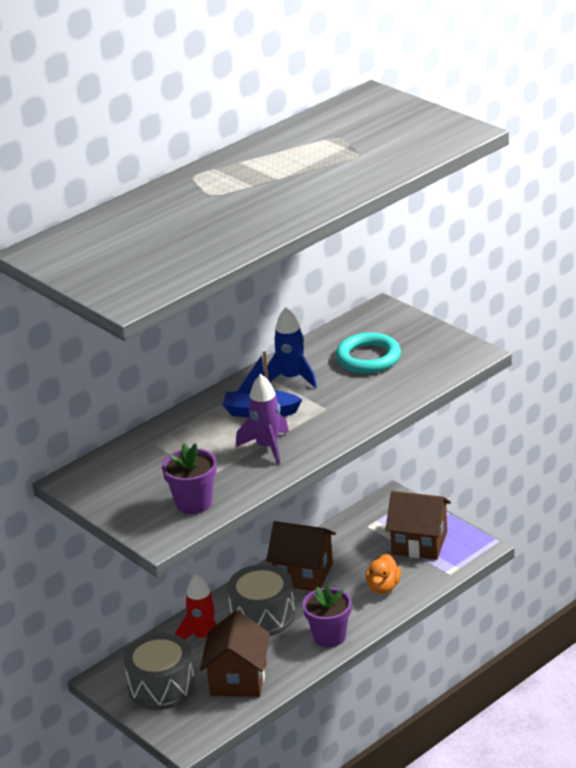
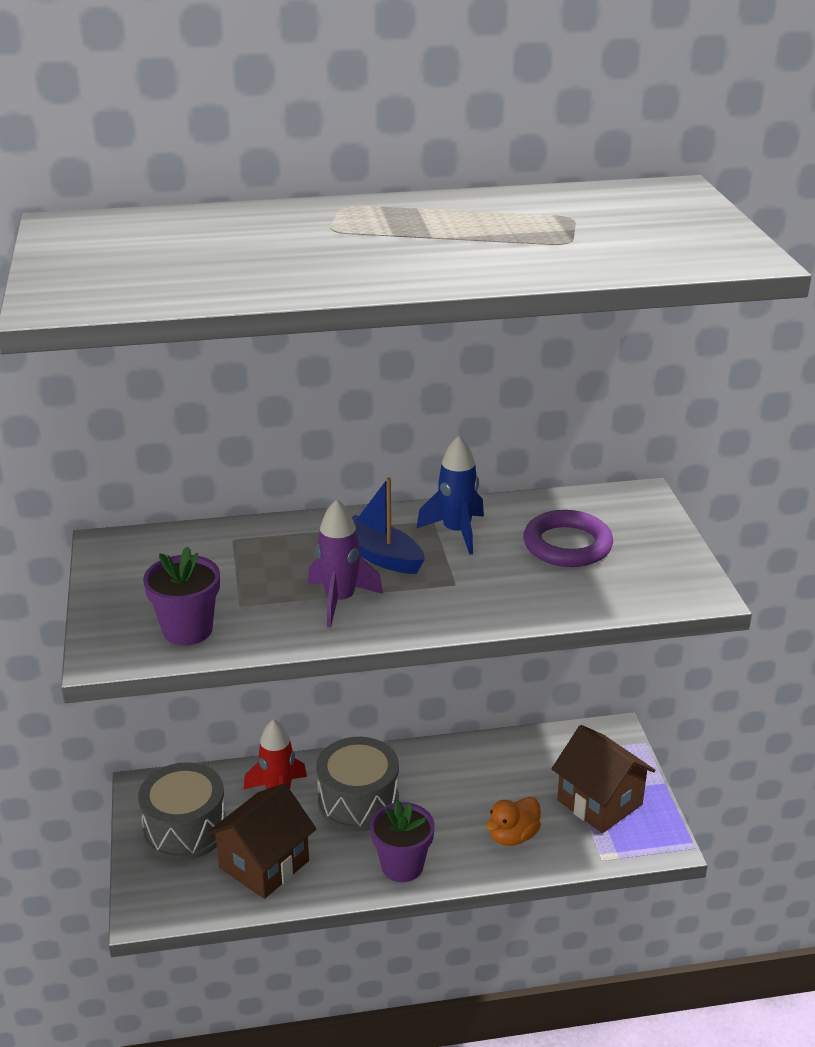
camera: 30 degrees right, 0 degrees up
(303, 574) = (443, 775): brown house -> none
(368, 358) = (567, 545): turquoise ring -> purple ring

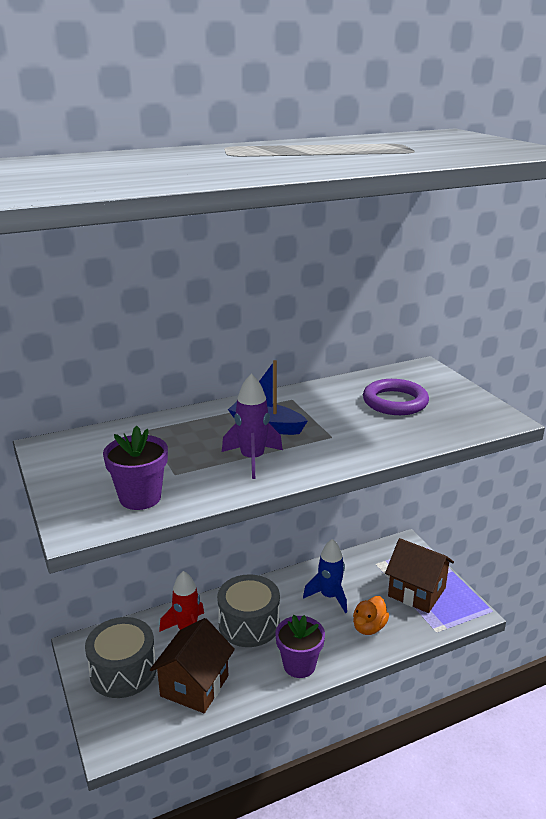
camera: 15 degrees left, 5 degrees down
(456, 532) = (313, 404): blue rocket -> blue rocket (329, 596)

